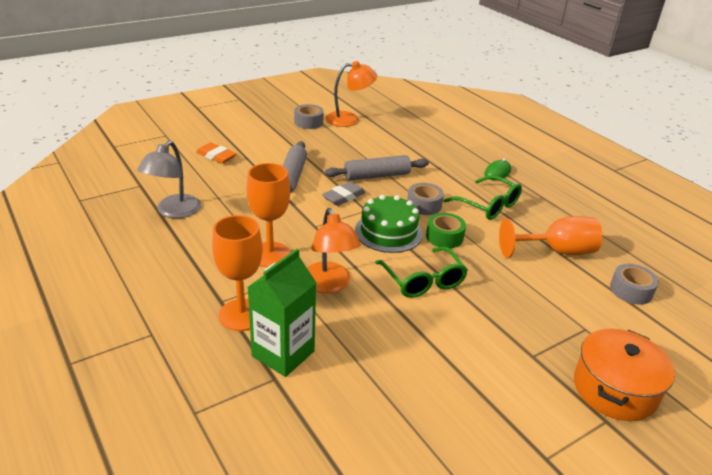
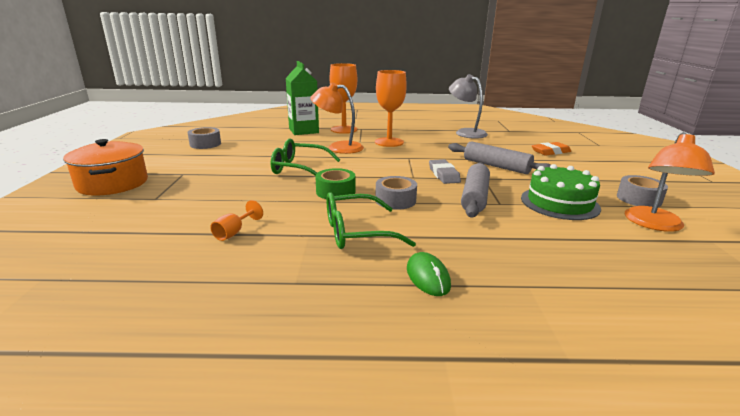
camera: 125 degrees right, 10 degrees down
(388, 232) = (371, 175): green cake -> green cake (559, 203)
(556, 251) = (234, 232): orange goblet -> orange goblet, size x0.46
(631, 290) = (126, 241): grey tape -> grey tape (205, 144)

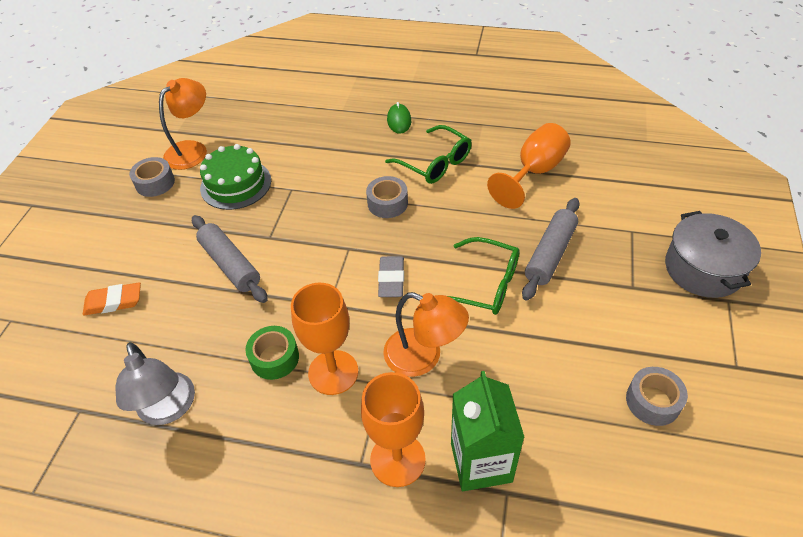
camera: 165 degrees left, 25 degrees up
(113, 183) = (703, 269): orange pot -> grey pot
(234, 232) = (534, 172): orange goblet -> orange goblet, size x2.16
(335, 191) = (444, 225): green tape -> green tape (274, 358)
(356, 232) = (435, 163): green glasses -> green glasses turned 45 degrees clockwise
(444, 175) = (310, 249): grey eraser -> grey eraser (391, 279)
(474, 197) = (307, 201): grey rolling pin -> grey rolling pin (550, 254)

